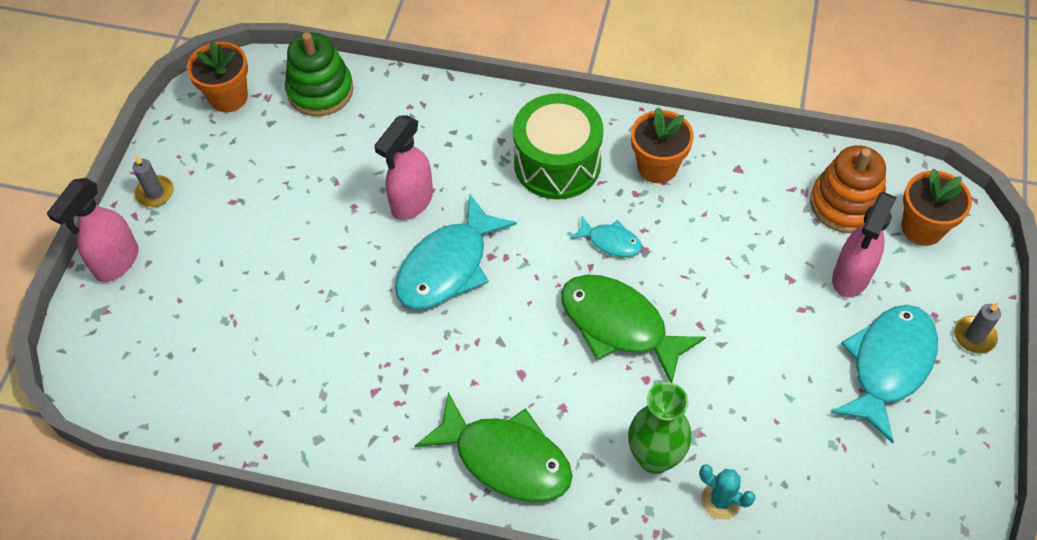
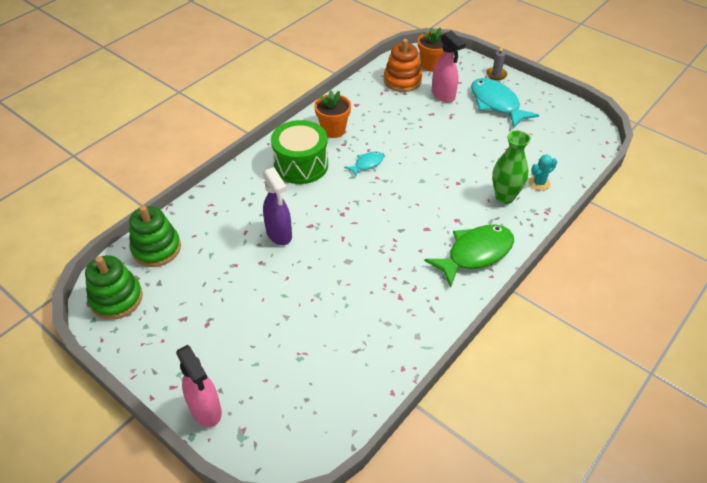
camera: 65 degrees left, 10 degrees down
(155, 193) = (163, 368): grey candle -> none
(228, 97) = (116, 299): orange flower pot -> green stacking toy
(411, 202) = (279, 234): pink spray bottle -> purple spray bottle
(448, 266) = (336, 234): turquoise fish -> none
(619, 325) = (420, 180): green fish -> none

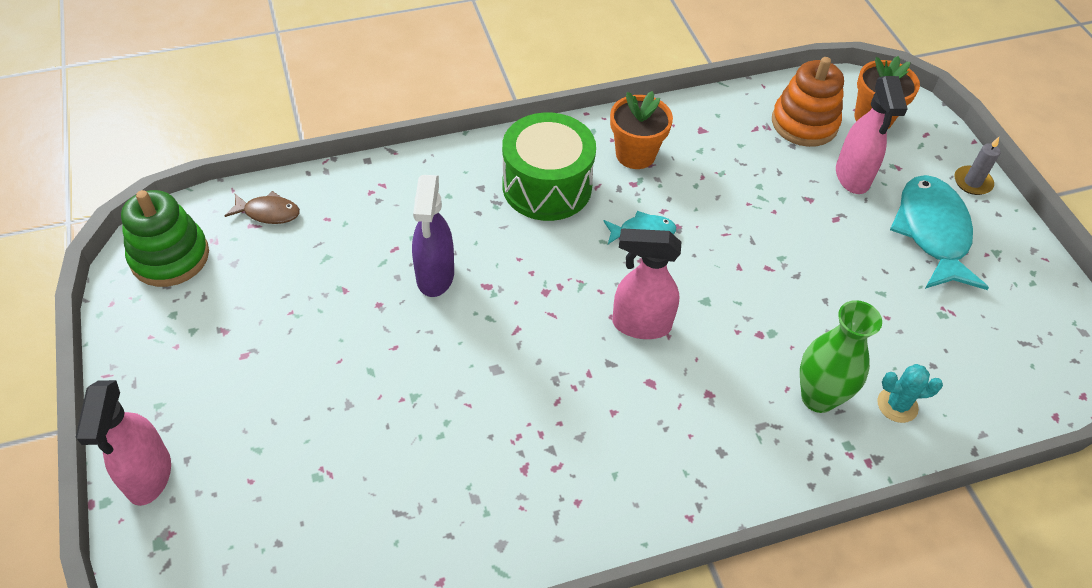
camera: 30 degrees right, 5 degrees up
(156, 248) = (268, 212): green stacking toy -> brown fish
(400, 206) = (640, 325): none -> pink spray bottle
(475, 254) = (693, 466): green fish -> none

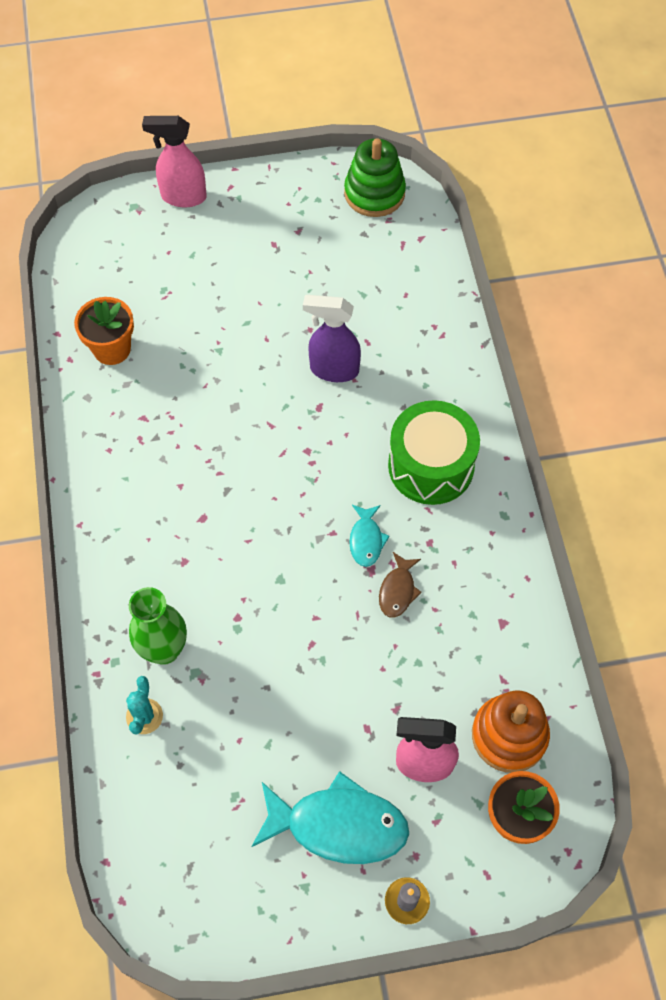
camera: 100 degrees right, 10 degrees up
(268, 212) = (415, 254): brown fish -> brown fish (398, 590)
(635, 154) = (469, 551): orange flower pot -> orange flower pot (112, 349)
(640, 325) = (261, 520): pink spray bottle -> none

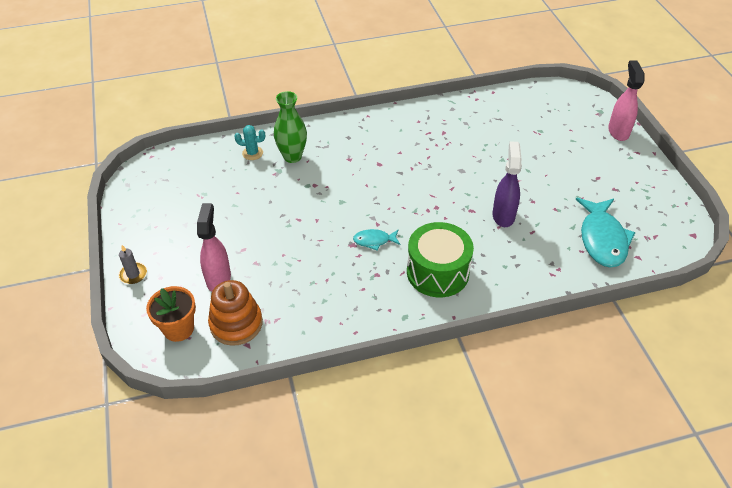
camera: 85 degrees right, 15 degrees down
(112, 349) = (489, 114): orange flower pot -> none
(338, 825) = (183, 239): turquoise fish -> turquoise fish (602, 239)
(374, 193) = (668, 227): green stacking toy -> none
(398, 590) = (339, 259): brown fish -> none

